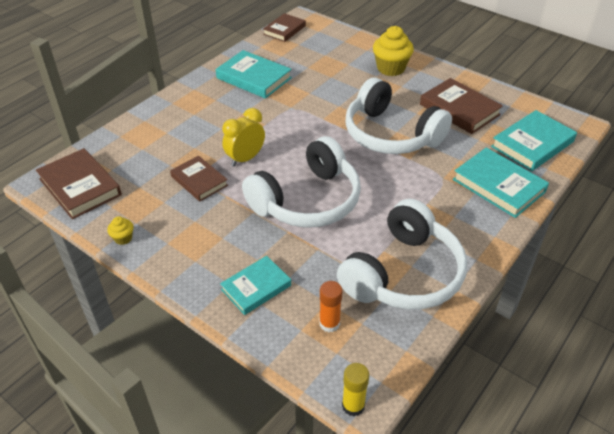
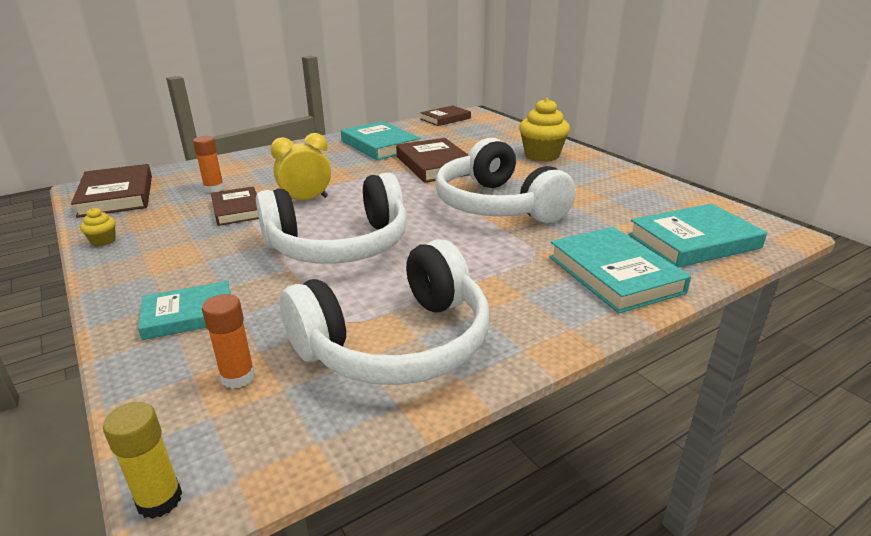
camera: 20 degrees right, 15 degrees down
(157, 161) = (214, 189): none -> orange glue stick
(459, 109) = (606, 197): brown book -> brown book (435, 165)

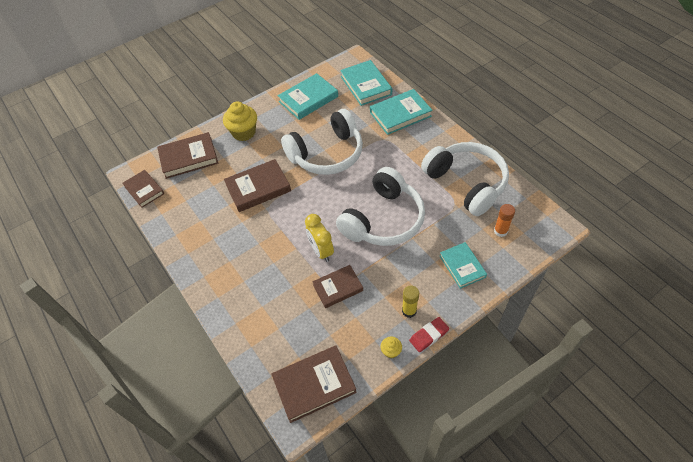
camera: 90 degrees left, 25 degrees up
(93, 271) = (429, 336): none -> red eraser
(159, 500) = (562, 233): yellow glue stick -> yellow glue stick (409, 311)
(214, 189) = (300, 317): orange glue stick -> none
(339, 245) = (383, 219): white headphones -> white headphones turned 60 degrees clockwise
(380, 145) = (210, 226): turquoise book -> turquoise book (308, 99)
(494, 132) = (189, 158): none -> brown book

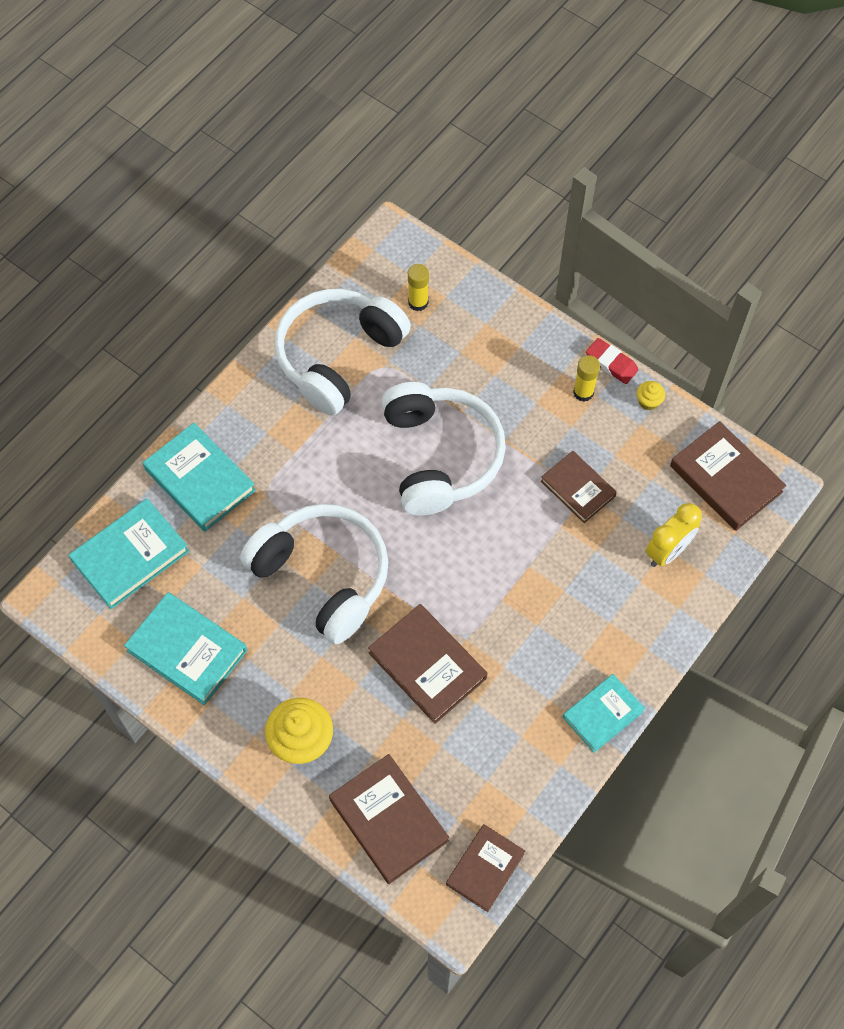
camera: 110 degrees left, 10 degrees up
(321, 251) = (523, 528): yellow clock -> yellow clock (667, 551)
(383, 219) = (440, 456): white headphones -> white headphones turned 60 degrees clockwise
(462, 266) = (493, 341): turquoise book -> turquoise book (603, 714)
(500, 231) = (418, 302): orange glue stick -> yellow glue stick

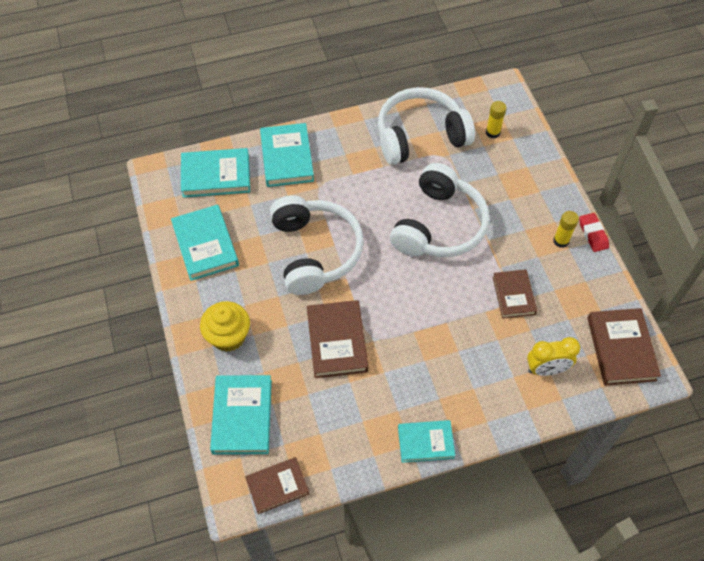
camera: 35 degrees right, 5 degrees down
(389, 820) = (242, 416): brown book -> turquoise book
(648, 402) = (601, 271): yellow cupcake -> none

